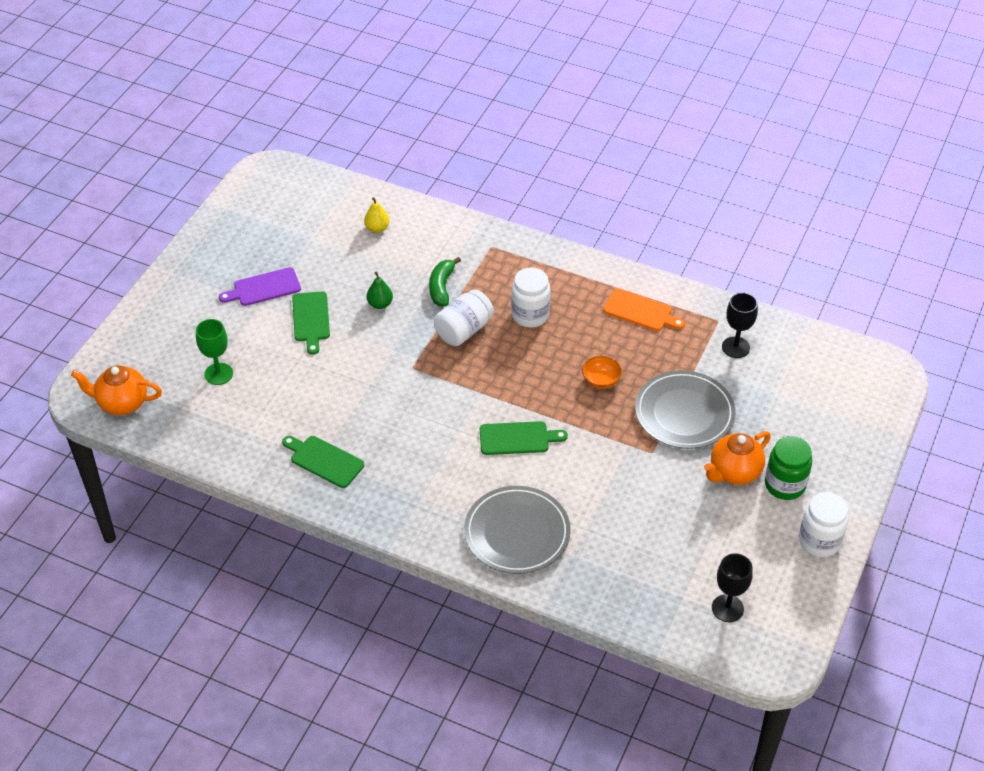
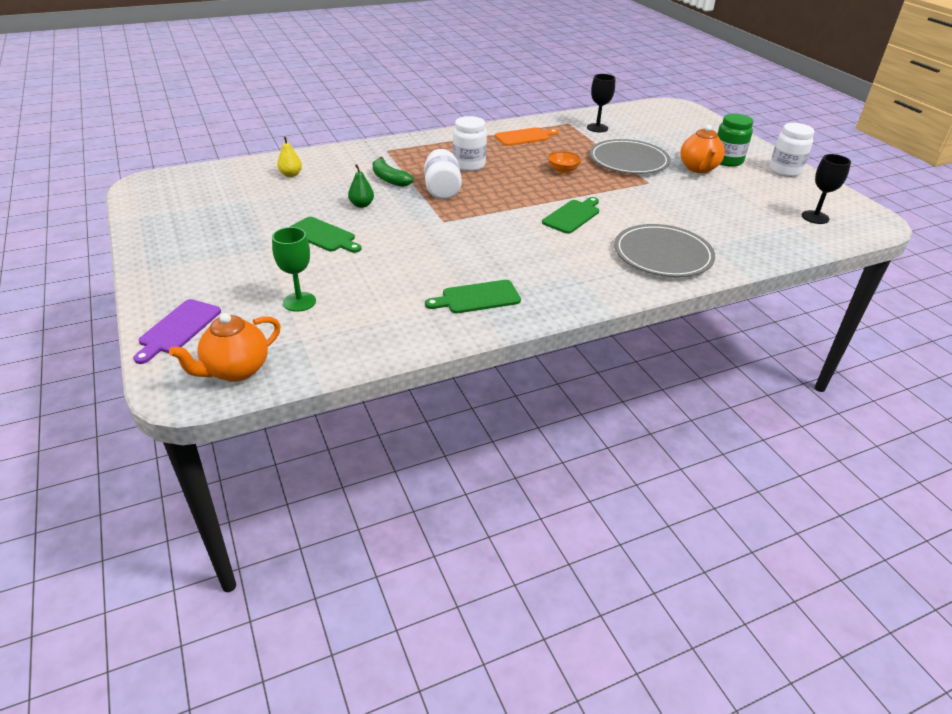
camera: 50 degrees left, 10 degrees down
(264, 288) = (252, 239): purple cutting board -> purple cutting board (178, 329)

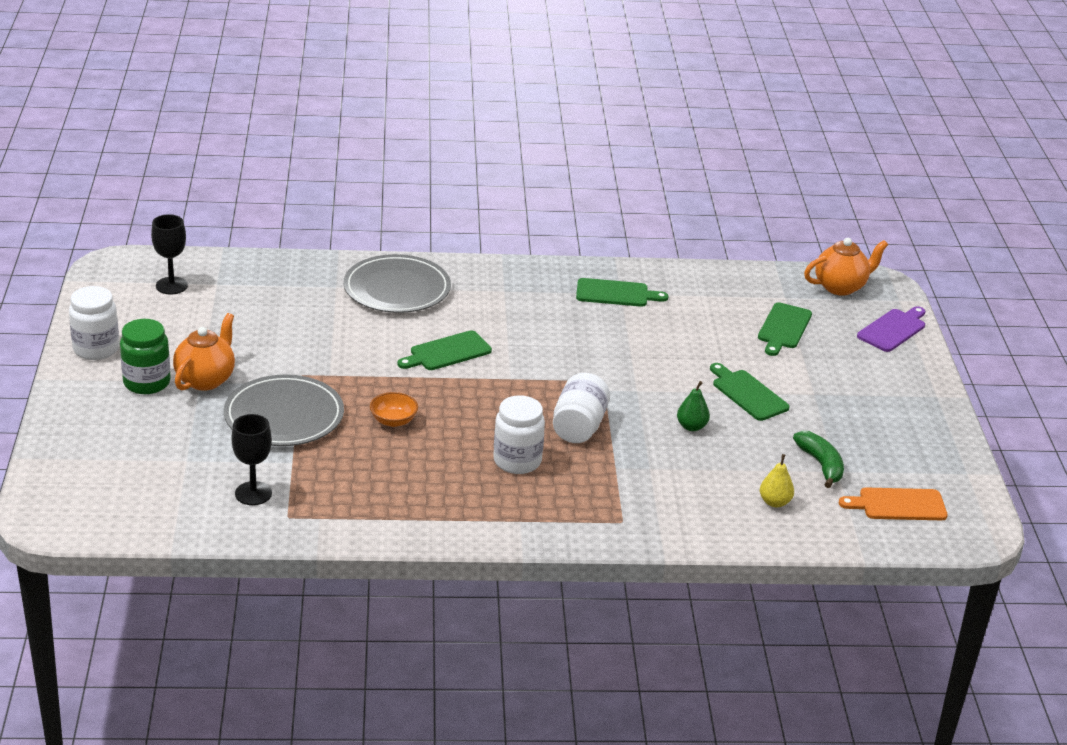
camera: 160 degrees left, 5 degrees down
(299, 302) = (783, 328): green goblet -> green cutting board
(389, 179) = (640, 461): green banana -> green banana (821, 464)
(524, 137) = (390, 500): orange cutting board -> orange cutting board (898, 505)

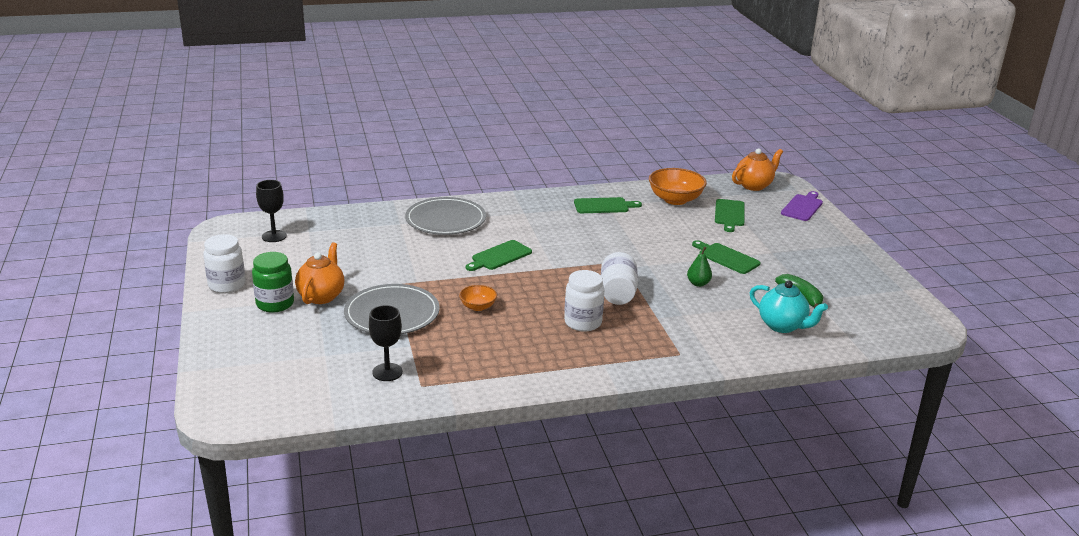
camera: 10 degrees left, 5 degrees down
(718, 296) = (675, 200): none -> orange bowl
(774, 502) = (782, 326): yellow pear -> turquoise teapot
(898, 505) = (869, 316): orange cutting board -> none

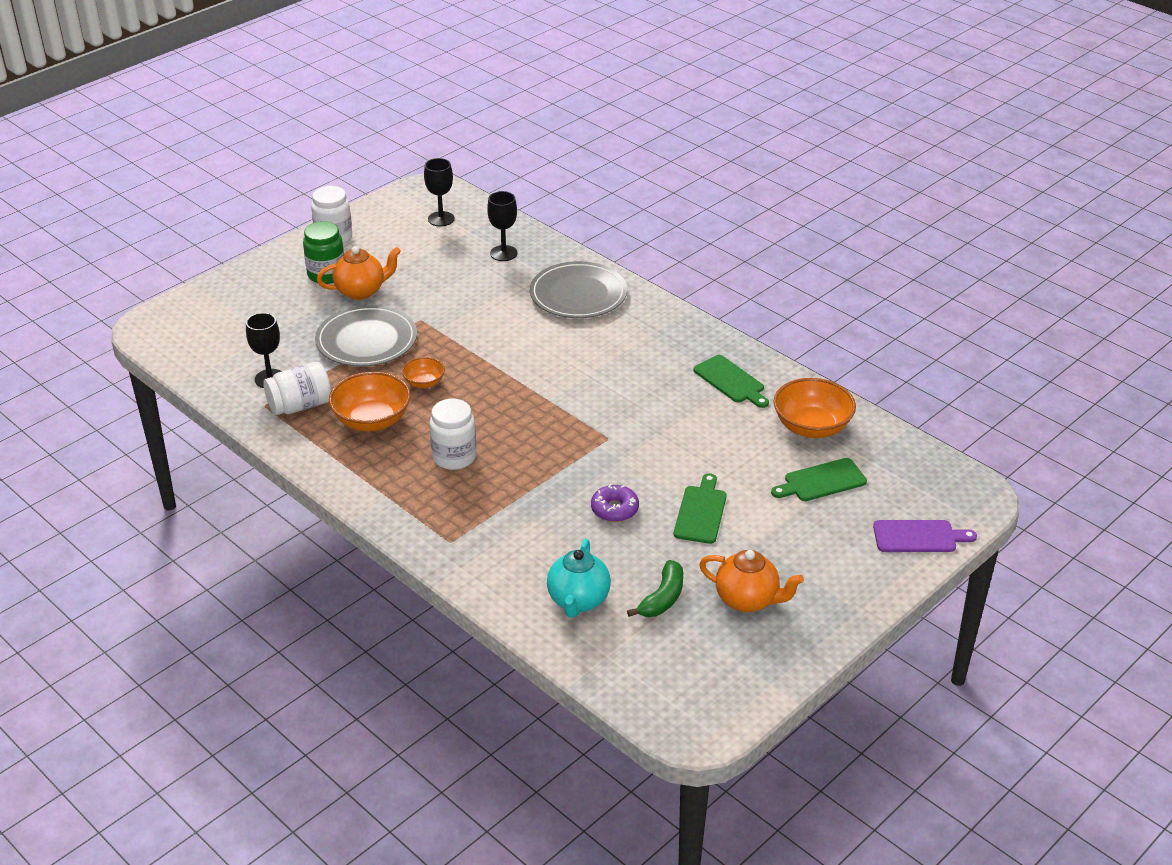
camera: 60 degrees right, 10 degrees up
(357, 228) = (503, 253): none -> black goblet
(499, 256) = (536, 356): green cutting board -> none
(500, 342) = (372, 420): none -> orange bowl
(617, 294) = (535, 460): white jar -> white jar (300, 405)
(698, 283) = (614, 509): green pear -> purple donut
(754, 185) = (933, 477): orange teapot -> orange teapot (747, 600)

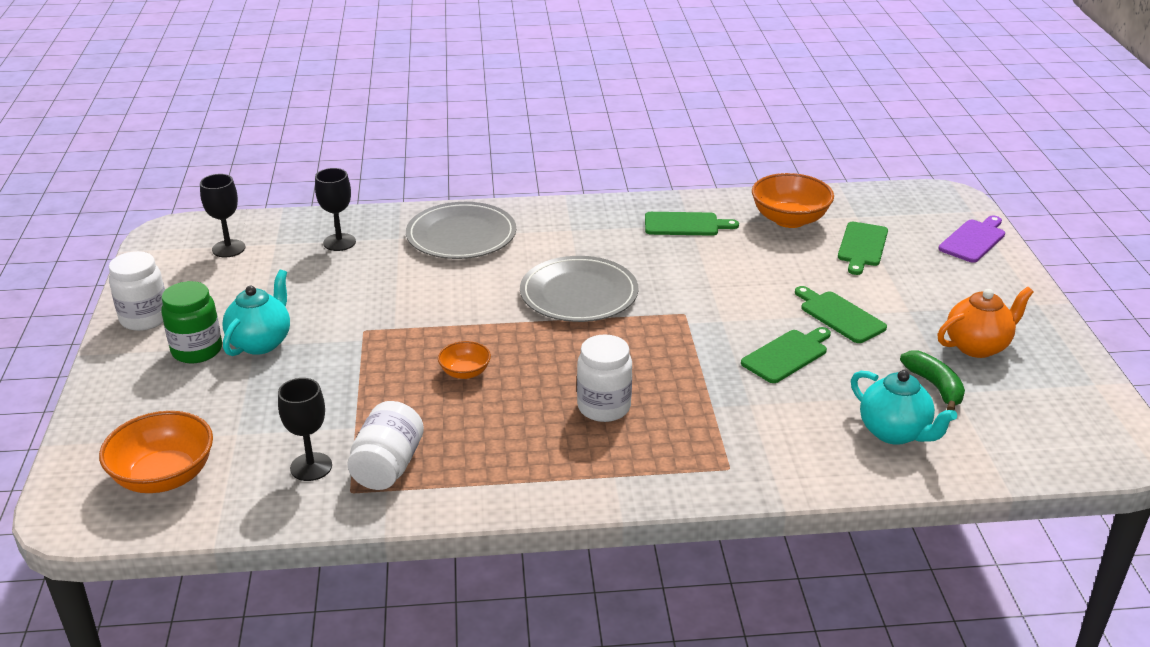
camera: 50 degrees left, 5 degrees down
(361, 291) = (261, 342): orange teapot -> turquoise teapot
(366, 340) = (345, 375): grey plate -> grey plate (579, 294)
(372, 420) = (479, 431): orange bowl -> orange bowl (164, 476)
(614, 509) = (787, 355): purple donut -> green cutting board

